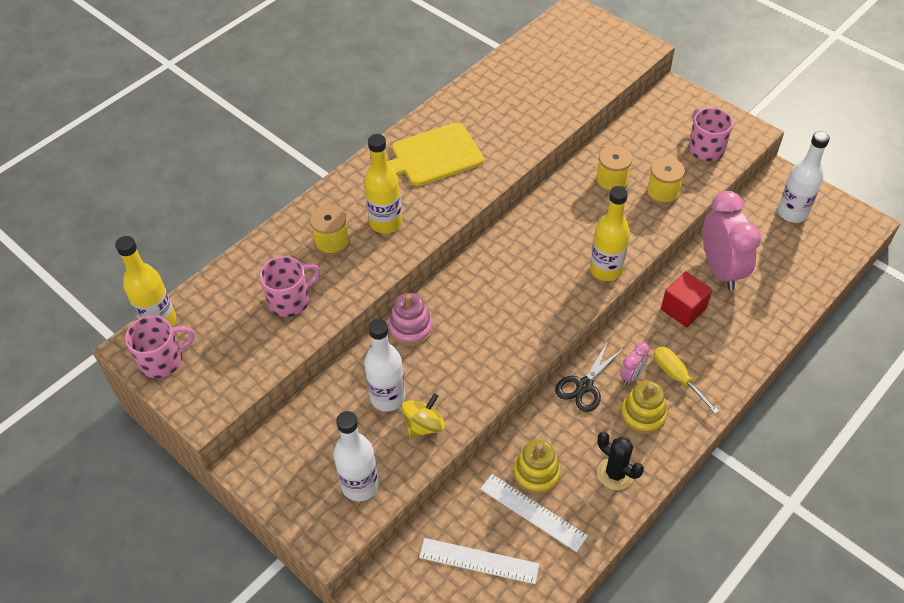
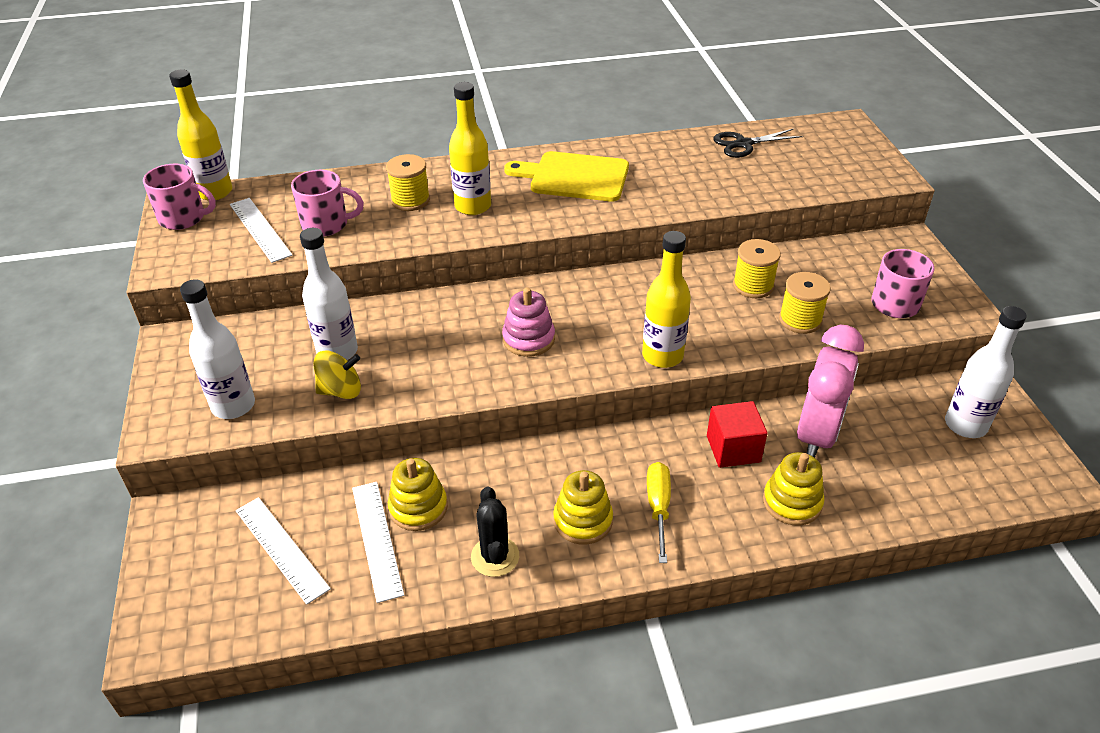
camera: 35 degrees right, 10 degrees down
(241, 334) = (260, 229): none -> white ruler
(411, 328) = (420, 310): pink stacking toy -> pink stacking toy (528, 339)
(584, 386) = (550, 459): black scissors -> black scissors (743, 144)
(631, 375) = (610, 478): pink clock -> none
(745, 325) = (792, 502): none -> yellow stacking toy

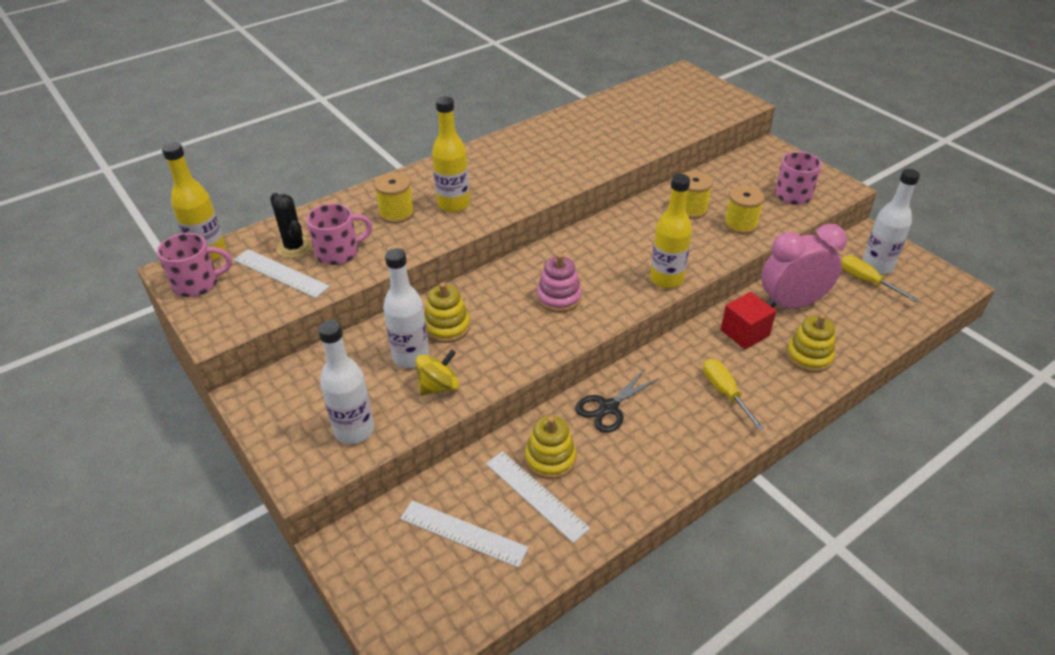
camera: 25 degrees left, 0 degrees up
(495, 556) = (636, 472): black cactus -> black cactus (294, 247)
(574, 177) = (516, 160): yellow cutting board -> none
(583, 520) = (679, 422): yellow stacking toy -> yellow stacking toy (447, 327)
(743, 144) = (623, 104): black scissors -> black scissors (608, 407)
(817, 435) = (791, 304): pink clock -> pink clock turned 105 degrees counterclockwise
(936, 437) = (866, 280): none -> yellow screwdriver

